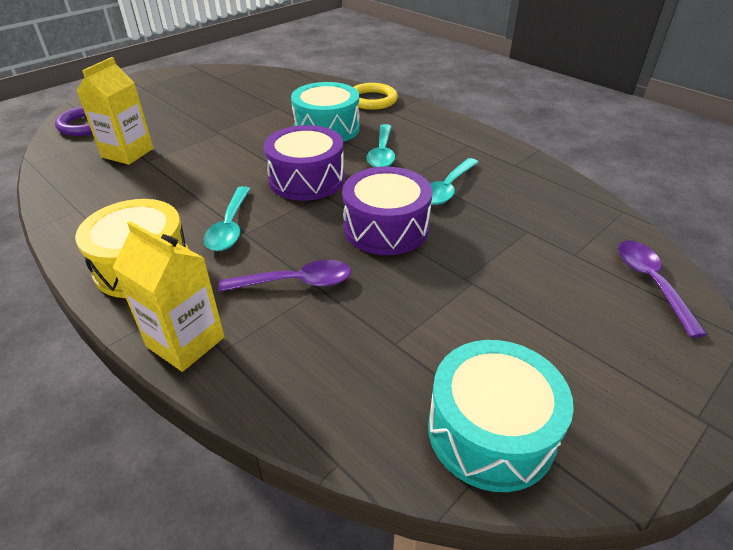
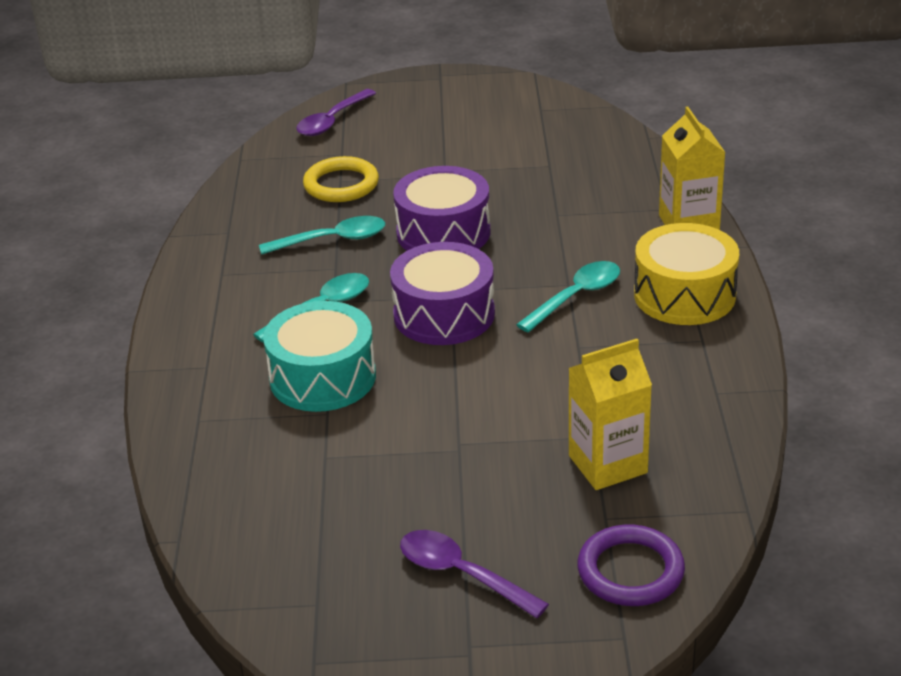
camera: 135 degrees left, 5 degrees down
(296, 282) = (570, 226): purple spoon -> purple spoon (461, 574)
(372, 100) = (188, 401): yellow ring -> yellow ring (341, 184)
(491, 431) = (552, 115): turquoise drum -> none

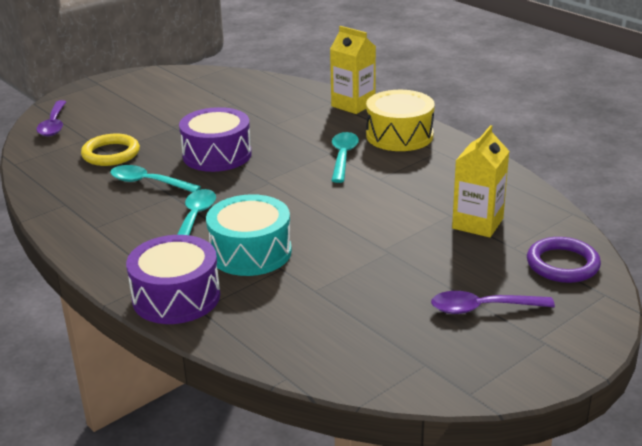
camera: 40 degrees left, 5 degrees down
(332, 240) = (148, 183): turquoise spoon -> turquoise spoon turned 105 degrees counterclockwise
(444, 314) = (279, 193): purple drum -> purple drum (176, 297)

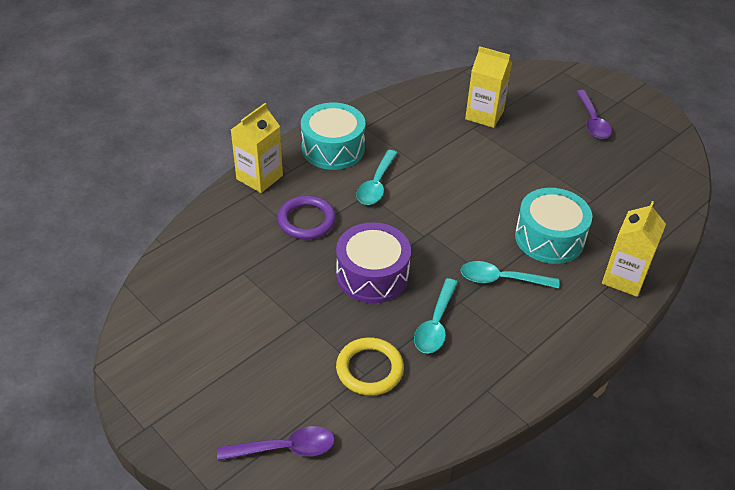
camera: 95 degrees left, 15 degrees up
(176, 297) = (624, 278): purple drum -> yellow carton
(343, 157) = (376, 184): turquoise spoon -> turquoise spoon turned 75 degrees counterclockwise
(399, 135) = (333, 148): yellow drum -> turquoise drum
(562, 264) = (532, 83): purple ring -> purple ring (306, 220)

